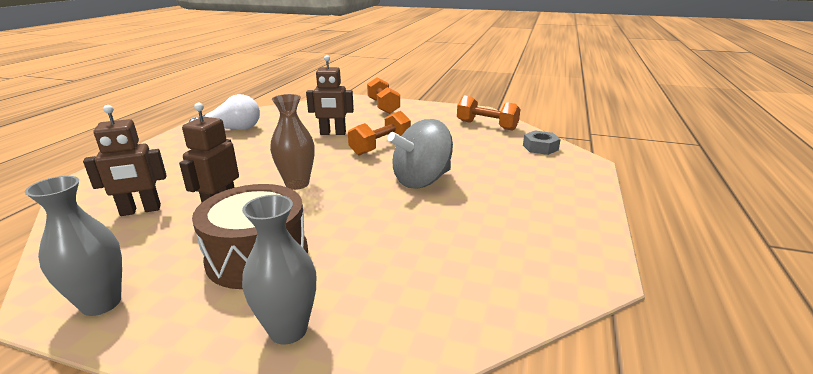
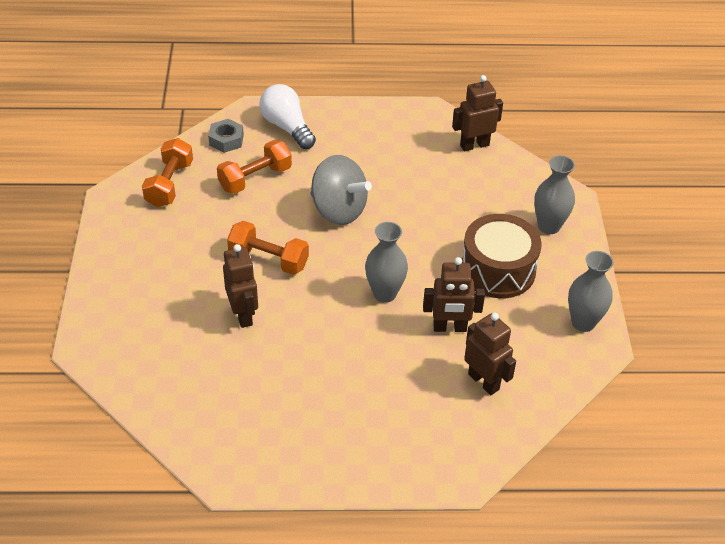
camera: 110 degrees left, 20 degrees up
(232, 130) = (266, 427): white light bulb -> white light bulb (287, 127)
(297, 184) = (384, 293): brown vase -> grey vase
(383, 106) = (117, 297): orange dumbbell -> orange dumbbell (255, 178)
(509, 301) = (474, 145): none -> brown robot

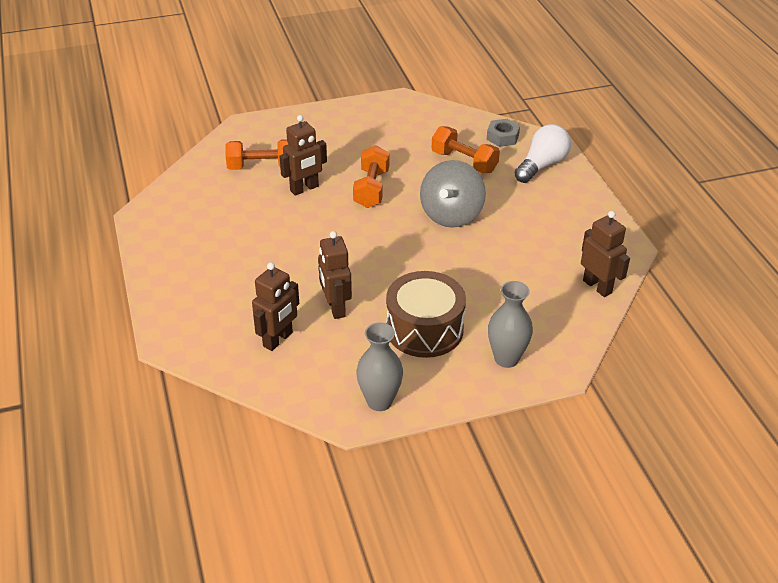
camera: 75 degrees right, 5 degrees down
(169, 184) = (431, 122): orange dumbbell -> orange dumbbell (261, 167)
(384, 293) = (360, 261): grey vase -> none

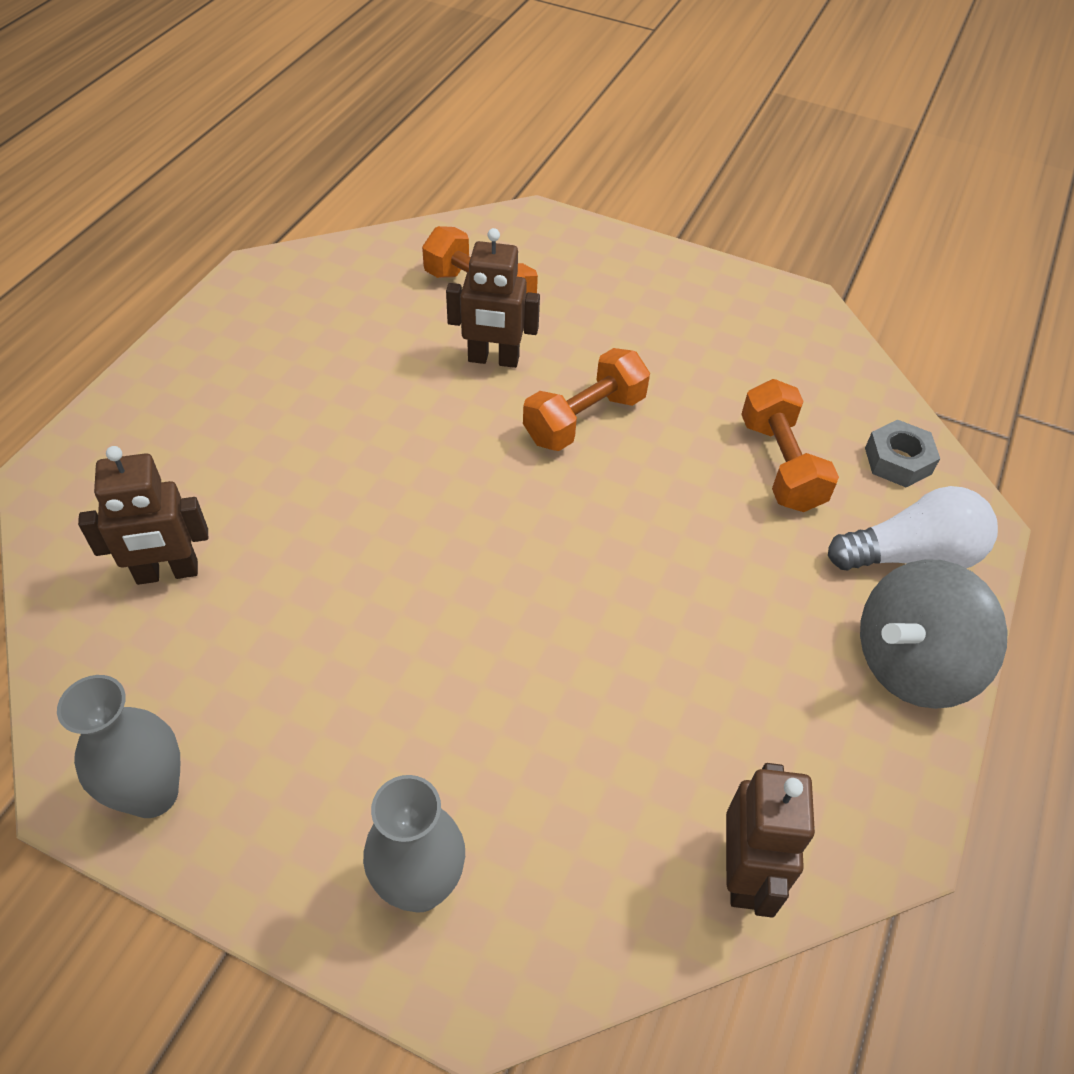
camera: 40 degrees right, 10 degrees up
(335, 308) = (298, 579): brown robot -> none
(424, 329) = (368, 718): brown drum -> none
(451, 215) = (650, 544): grey spinning top -> grey spinning top (911, 663)

